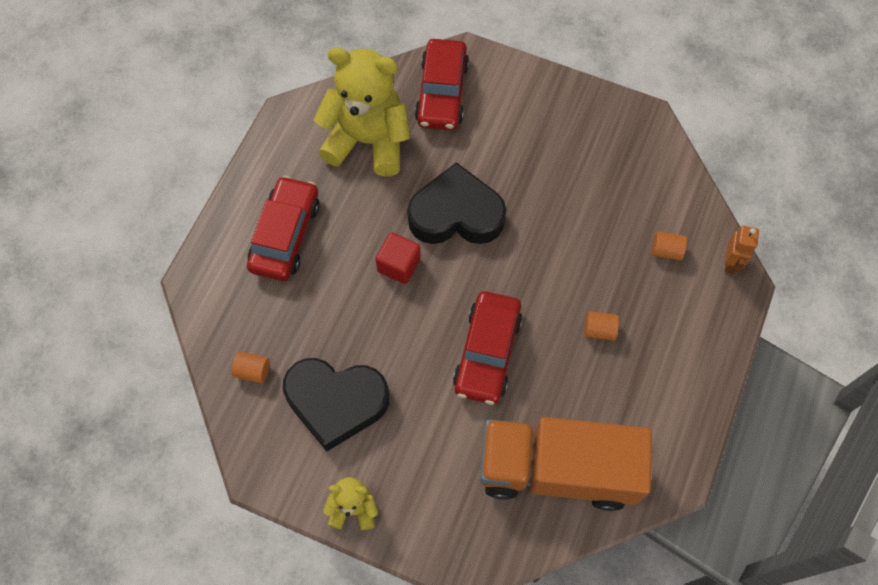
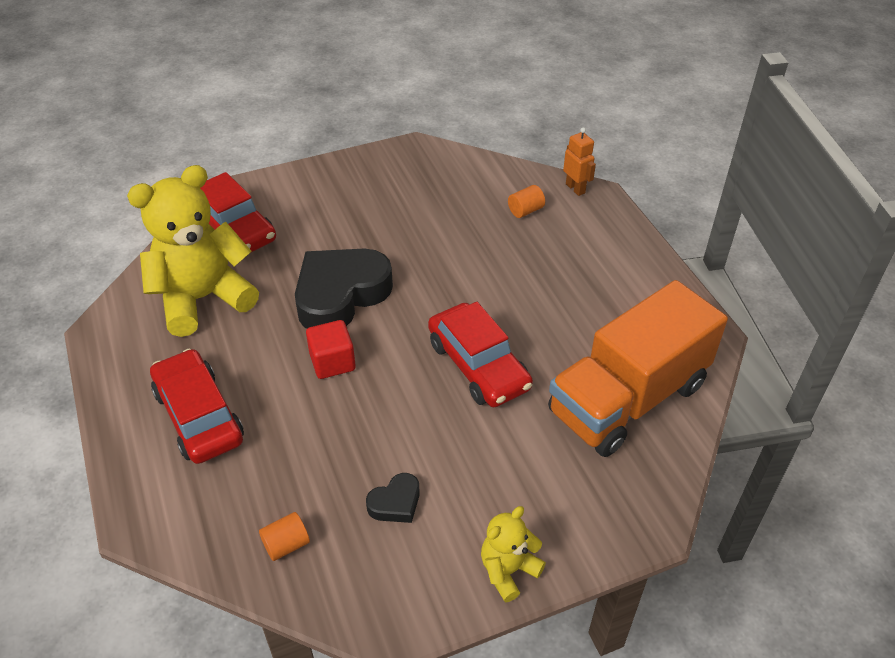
camera: 45 degrees left, 20 degrees down
(336, 402) = (395, 503): black heart -> black heart, size x0.45
(599, 330) = (541, 288): orange cylinder -> none

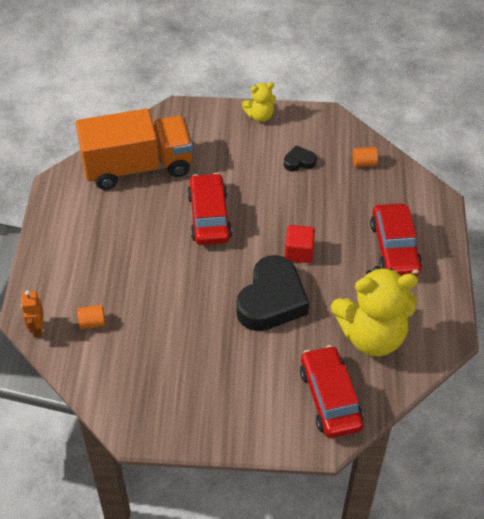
camera: 155 degrees left, 5 degrees up
(340, 295) = (271, 300): black heart -> black heart turned 45 degrees counterclockwise

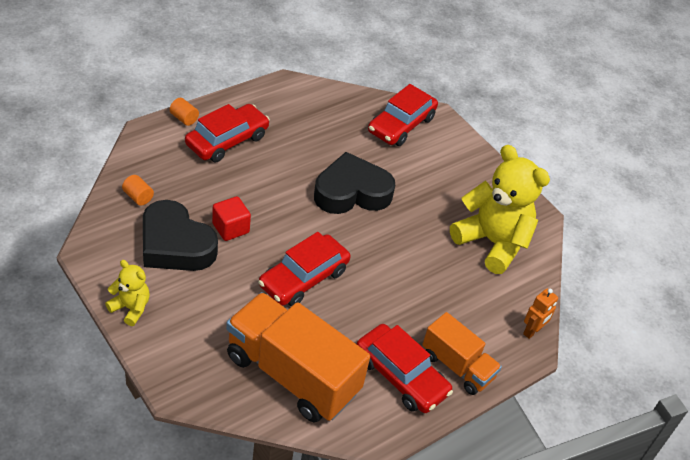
camera: 135 degrees left, 5 degrees down
(57, 259) = (457, 366): none -> orange truck
(82, 222) = (401, 376): none -> red car
(92, 322) = (488, 296): orange cylinder -> orange cylinder (184, 118)
(299, 162) = (175, 245): black heart -> black heart, size x2.24
(299, 252) = (287, 197): red cube -> red cube (230, 228)
(372, 336) = (327, 123): yellow teddy bear -> yellow teddy bear (492, 242)

